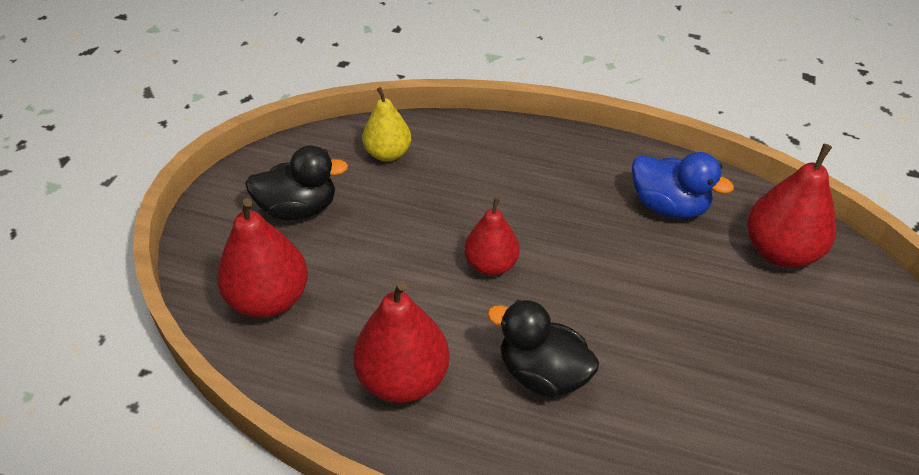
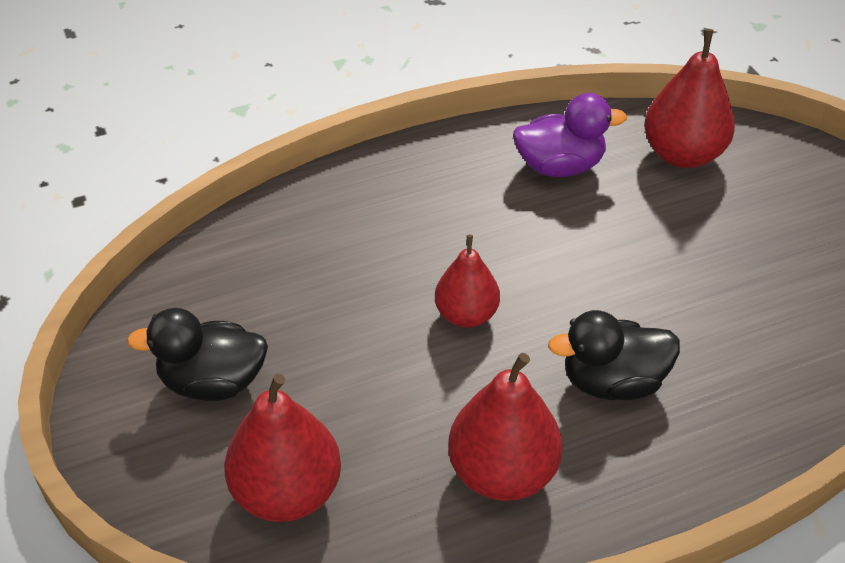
camera: 40 degrees left, 0 degrees up
(298, 209) = (213, 382): black duck -> black duck turned 135 degrees counterclockwise
(388, 153) = (246, 268): yellow pear -> none
(669, 206) = (560, 166): blue duck -> purple duck

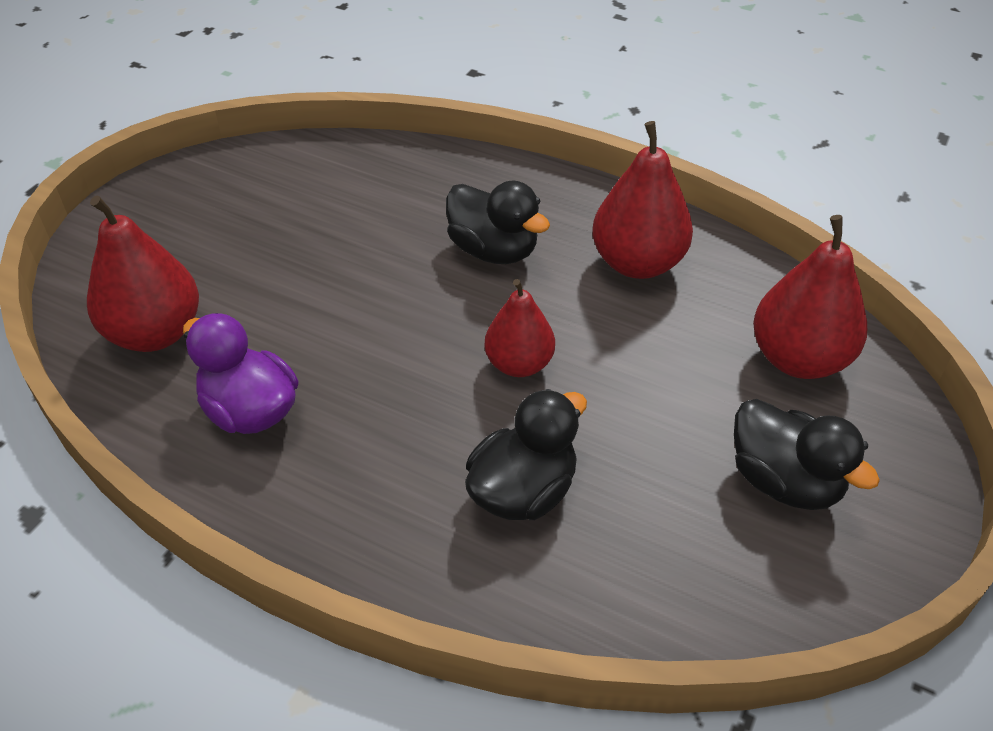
camera: 130 degrees left, 0 degrees up
(360, 249) = (523, 491): none -> black duck

